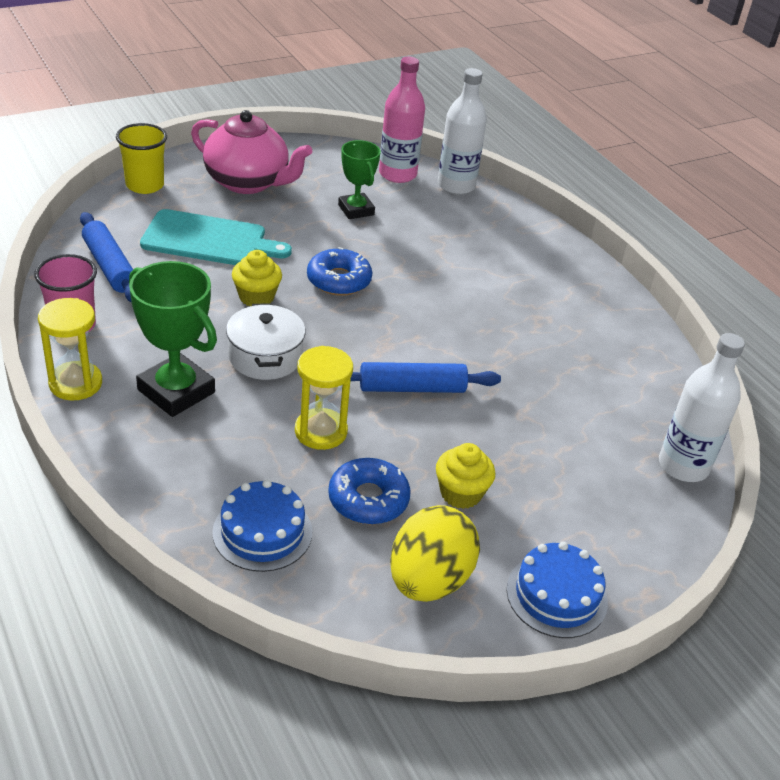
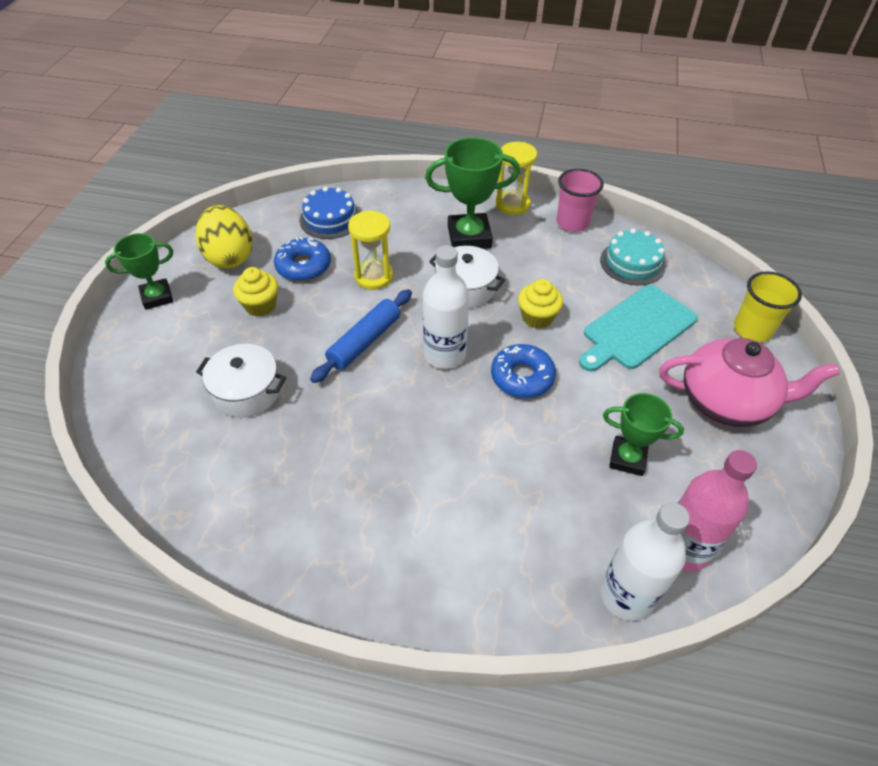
camera: 135 degrees right, 10 degrees up
(109, 266) = (632, 263): blue rolling pin -> turquoise cake
(248, 182) = (726, 402): pink teapot -> pink teapot turned 150 degrees counterclockwise
(555, 429) = (247, 391): none -> white pot
(557, 595) = (157, 297): blue cake -> green trophy
(683, 466) = (133, 440): white bottle -> white bottle (444, 355)

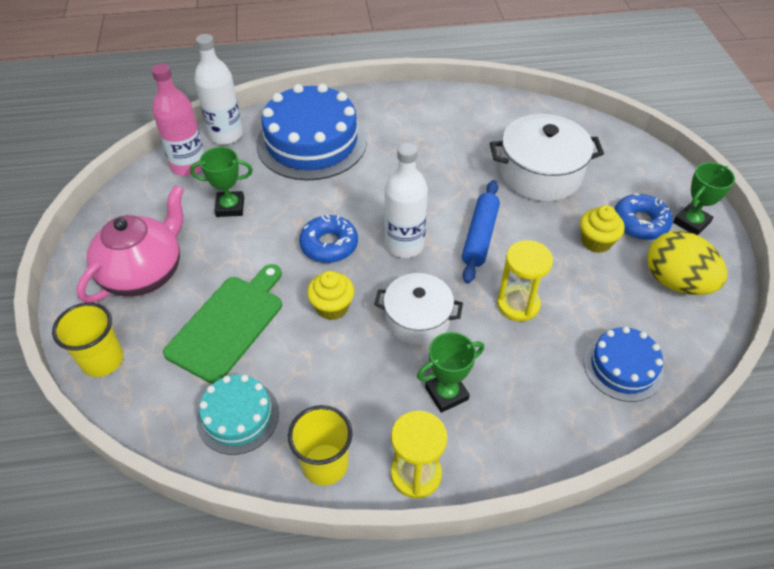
camera: 160 degrees right, 0 degrees up
(247, 391) = (540, 174): white pot -> white pot, size x1.51
(303, 266) = (596, 294): blue donut -> blue donut (640, 223)
(469, 237) = (446, 393): green trophy -> green trophy, size x0.64
(500, 535) = (311, 142): none -> blue cake
(572, 223) = (325, 464): pink cup -> yellow cup
(636, 329) = (228, 324): turquoise cutting board -> green cutting board
(726, 402) = (144, 273): pink teapot -> pink teapot turned 135 degrees clockwise

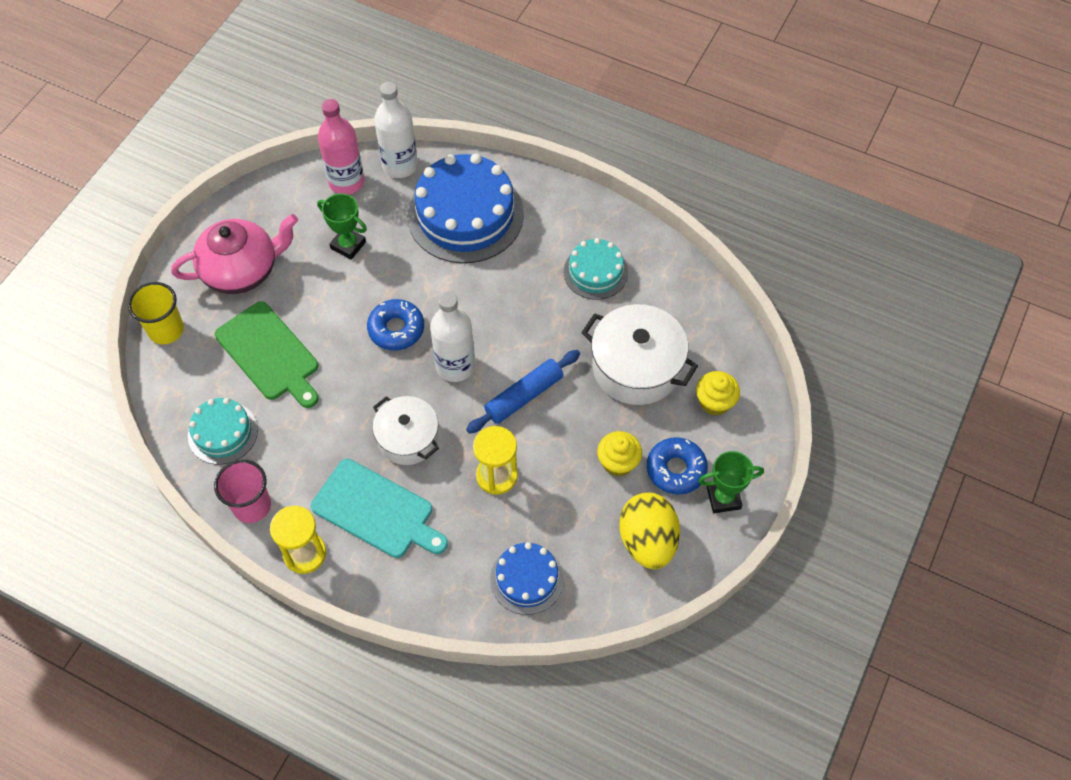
camera: 35 degrees right, 10 degrees up
(228, 324) = (269, 354): green cutting board -> green cutting board turned 75 degrees clockwise
(325, 464) = (252, 506): yellow cup -> pink cup
(332, 307) = (354, 387): yellow cupcake -> yellow cupcake (714, 402)
(446, 393) = (376, 511): green trophy -> turquoise cutting board
(447, 131) = (595, 272): none -> turquoise cake

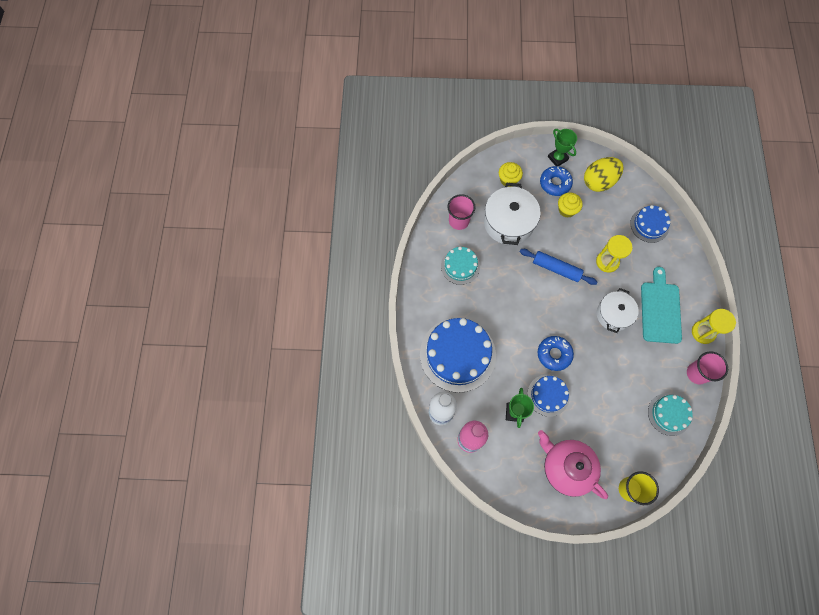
camera: 115 degrees left, 10 degrees up
(269, 354) = (609, 417): green cutting board -> none
(345, 295) = (548, 395): none -> blue cake
(455, 366) = (558, 311): white bottle -> none
(672, 301) = (459, 221): none -> pink cup

